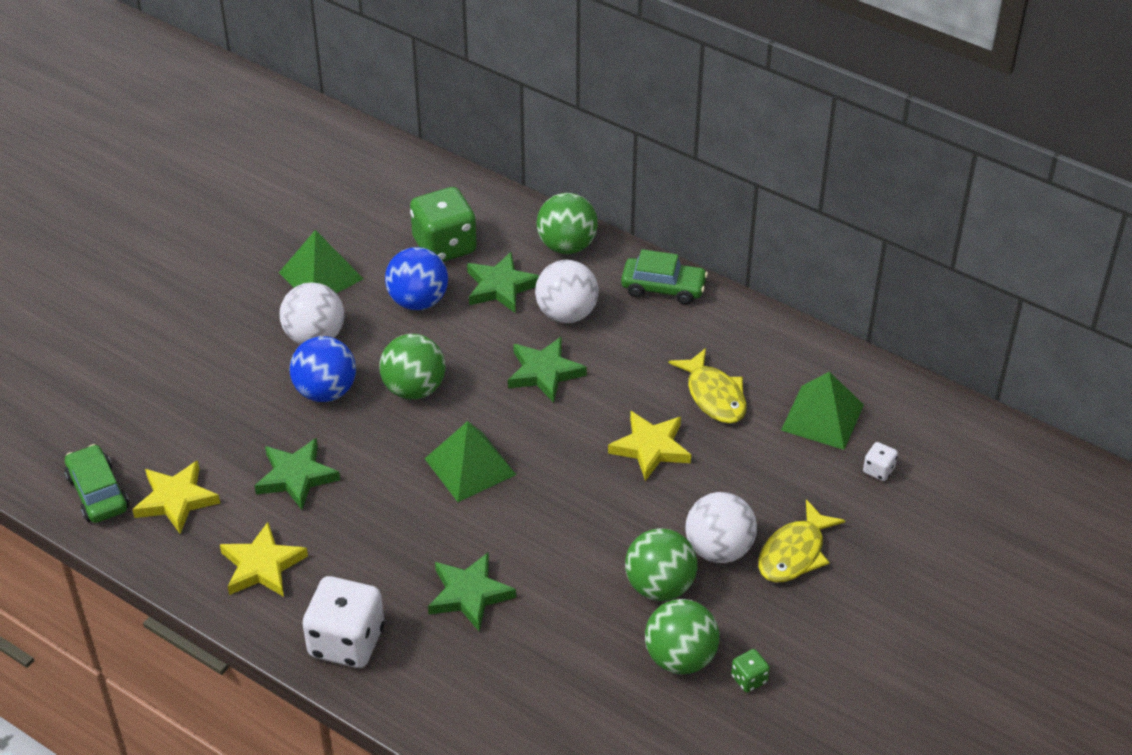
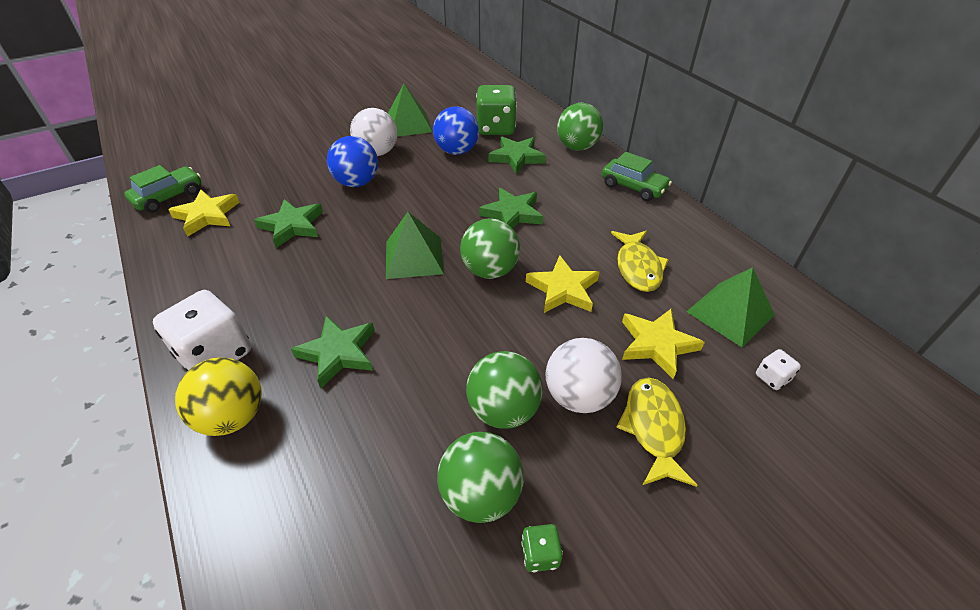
camera: 25 degrees right, 0 degrees up
(98, 493) = (169, 197): green car -> green car turned 45 degrees clockwise
(262, 566) = (215, 275): yellow star -> yellow star (657, 344)
(414, 389) = (414, 197): green ball -> green ball (490, 270)
(417, 685) = (233, 416): none -> yellow ball
(566, 314) = (552, 183): white ball -> none
(794, 553) = (653, 428): yellow fish -> yellow fish turned 120 degrees clockwise

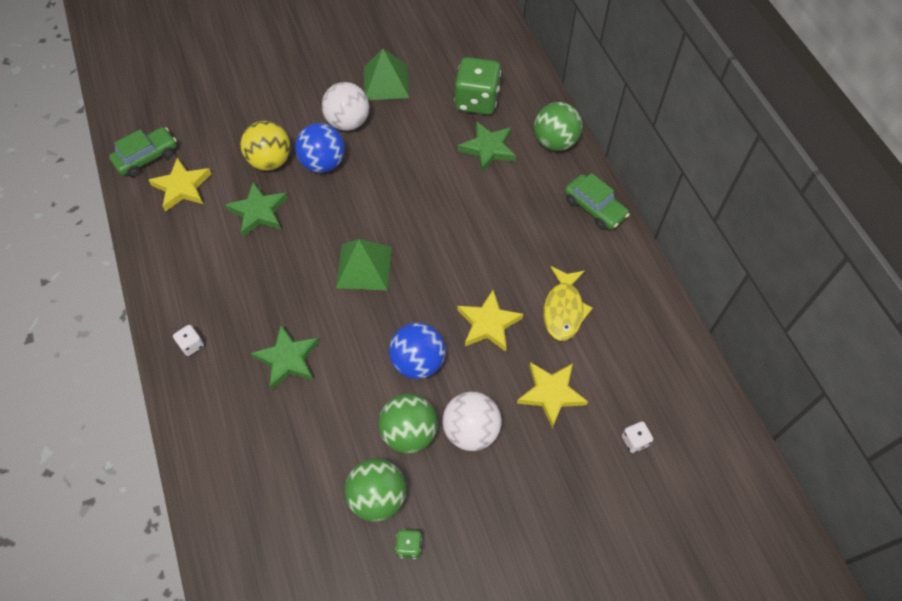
camera: 10 degrees right, 15 degrees up
(215, 354) = (191, 345): white dice -> white dice, size x0.44
(233, 416) = (205, 404): yellow ball -> yellow ball (270, 161)
(457, 151) = (429, 131): blue ball -> blue ball (418, 362)
(490, 270) = (428, 292): green ball -> none
(512, 213) = (465, 226): green star -> none
(653, 428) = (520, 468): yellow fish -> none
(730, 313) = (627, 372): green pyramid -> none

